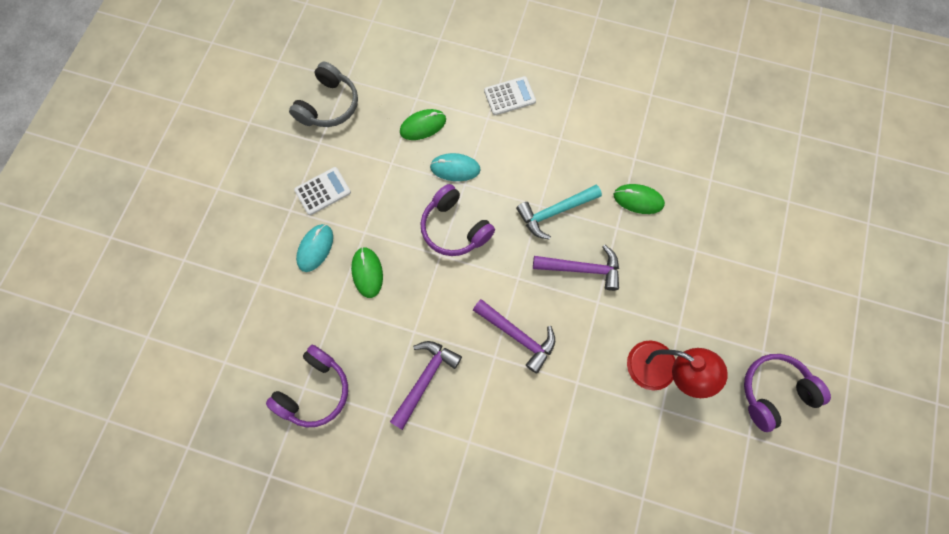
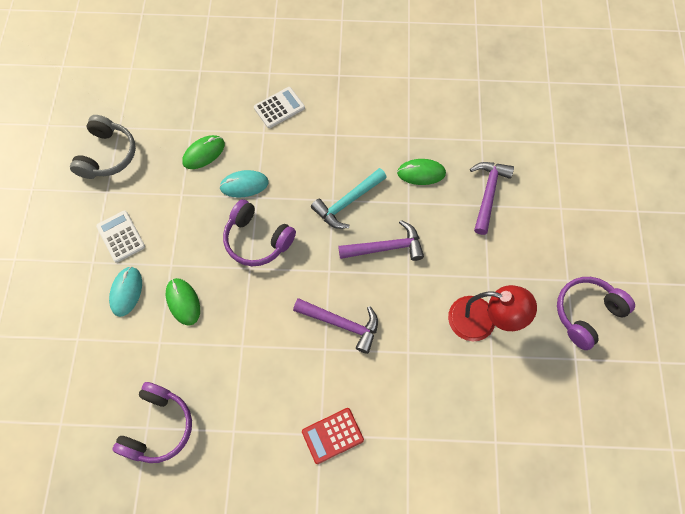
camera: 15 degrees left, 5 degrees down
(323, 191) = (121, 236): white calculator -> white calculator turned 75 degrees counterclockwise
(425, 379) = (264, 387): purple hammer -> purple hammer (488, 194)
(480, 446) = (332, 435): none -> red calculator

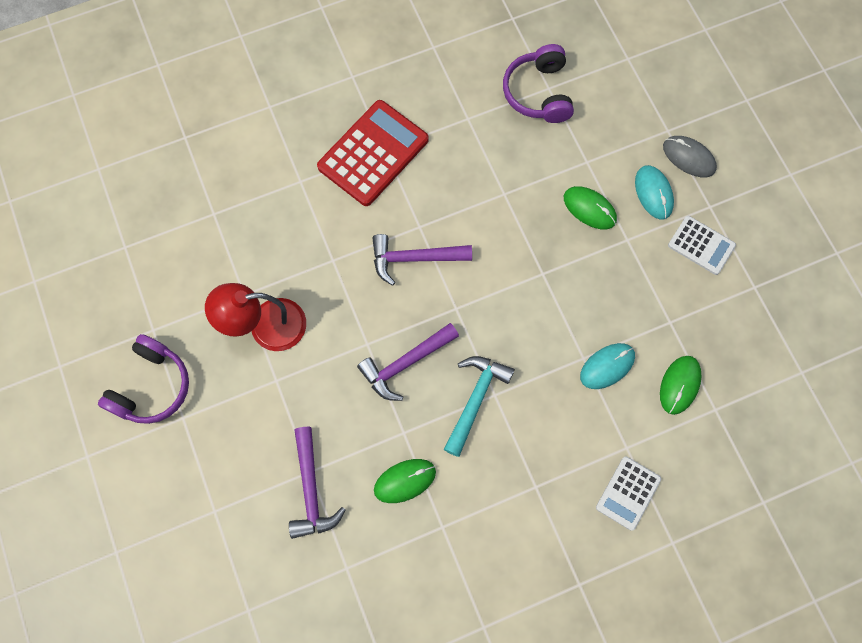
camera: 155 degrees right, 5 degrees up
(78, 308) = (689, 157): none -> grey mouse
(107, 155) = (787, 330): grey headphones -> none
(257, 240) = (553, 308): purple headphones -> none
(332, 435) = (373, 153): red calculator -> red calculator, size x1.78

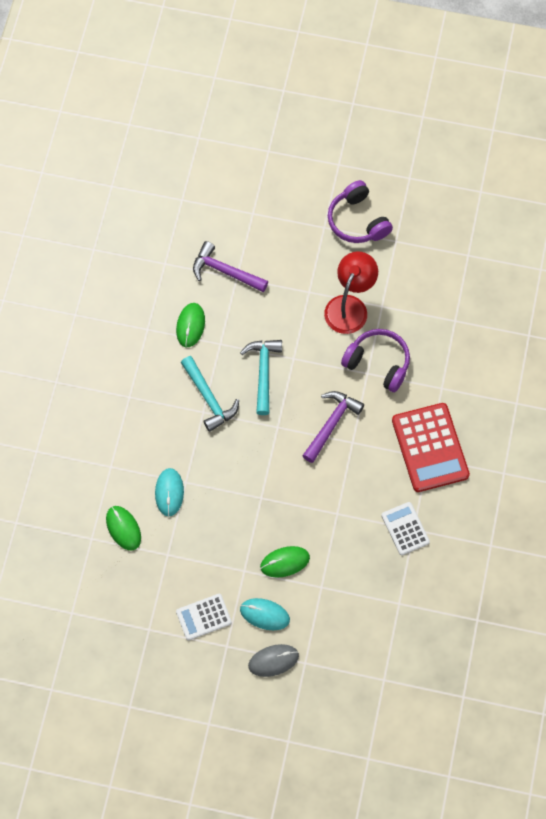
camera: 125 degrees right, 5 degrees down
(405, 363) = (263, 373): purple hammer -> turquoise hammer
(538, 93) = (400, 593): purple headphones -> purple headphones (378, 363)
(628, 493) = (84, 447): white calculator -> white calculator (405, 528)

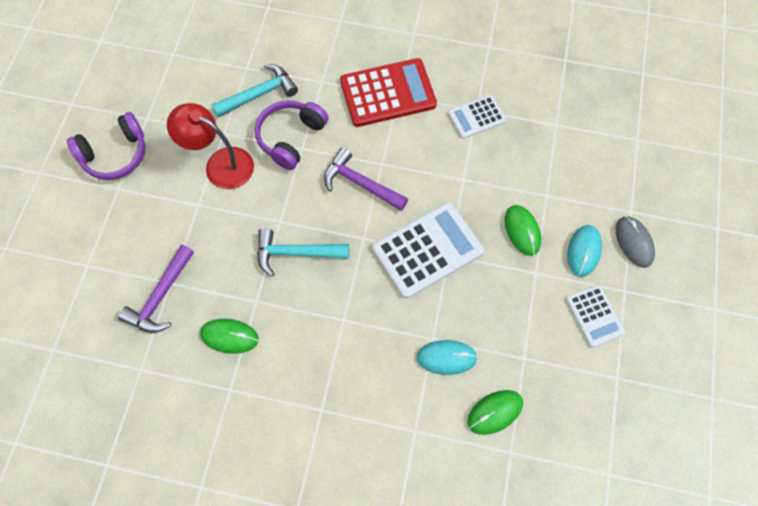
camera: 90 degrees left, 0 degrees up
(208, 398) = (326, 313): turquoise hammer -> turquoise hammer (259, 94)
(266, 480) = (427, 250): none -> white calculator

